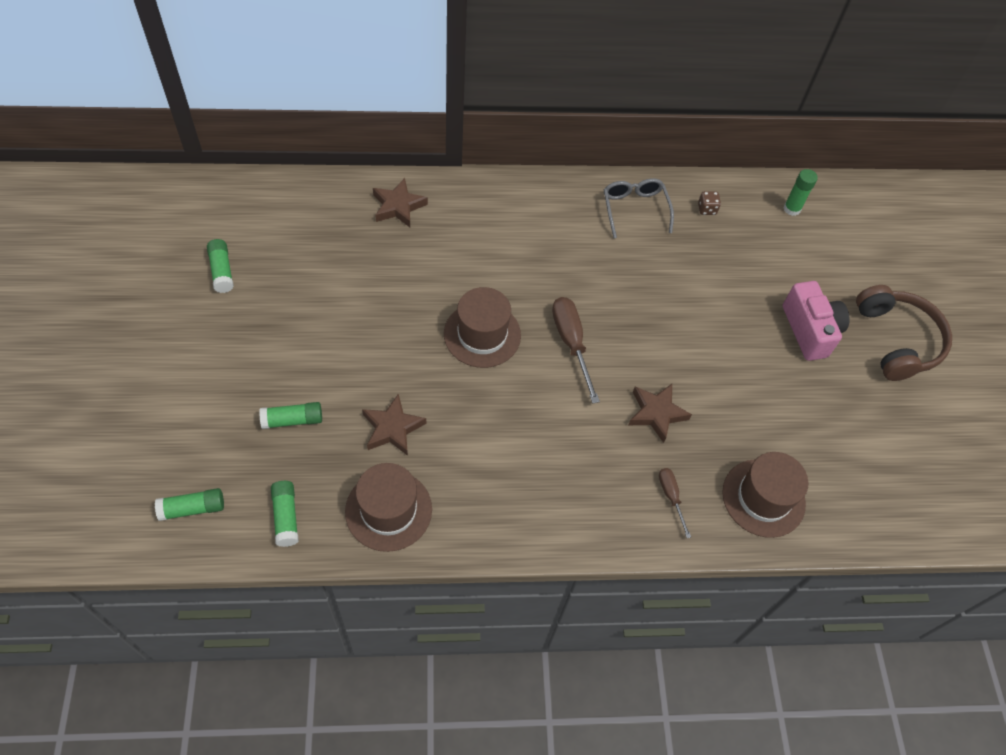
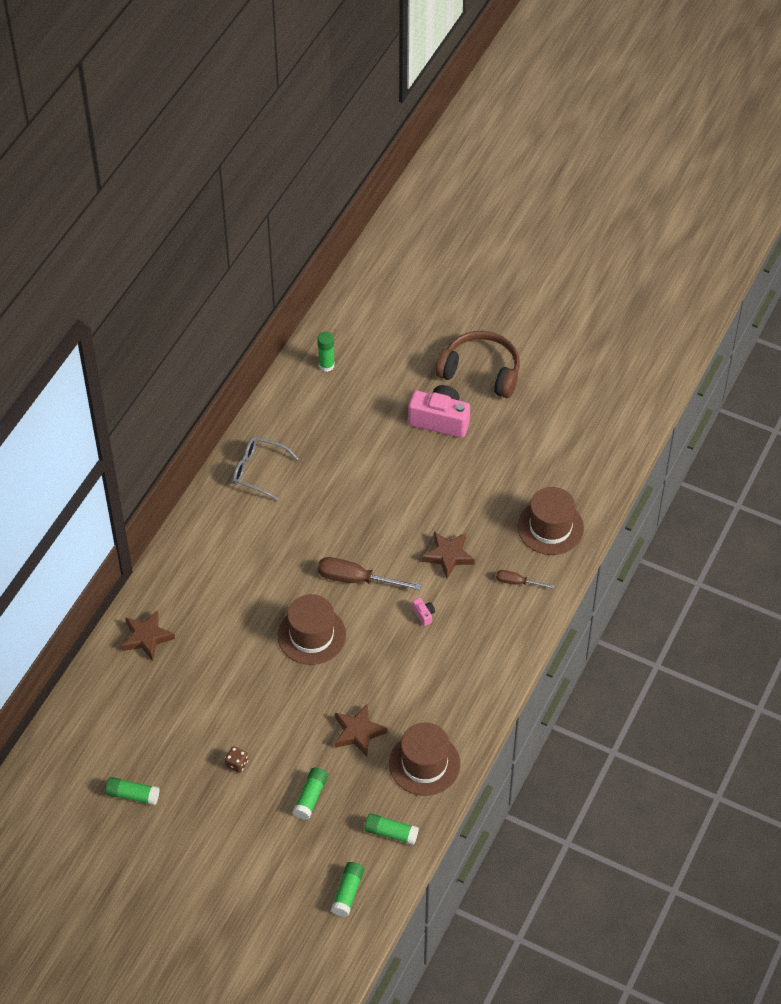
camera: 55 degrees left, 5 degrees down
(570, 423) = (423, 614): none -> pink camera
(706, 209) = (290, 422): brown dice -> brown dice (237, 764)

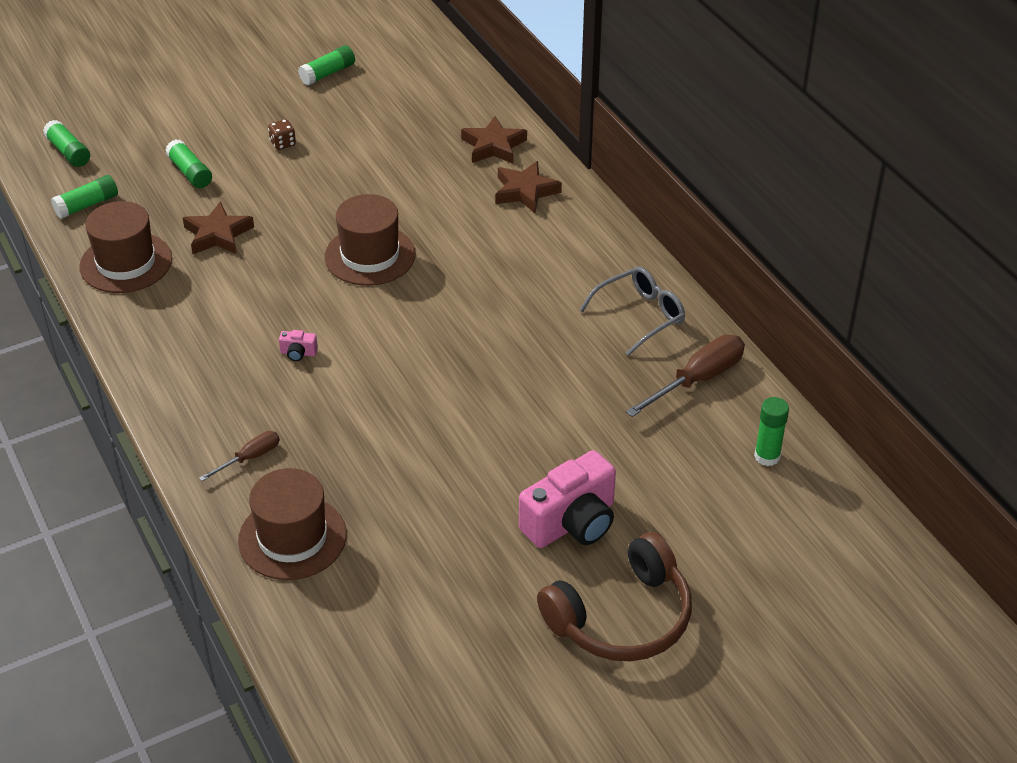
camera: 125 degrees right, 10 degrees down
(356, 579) = (404, 322): brown screwdriver -> brown screwdriver (697, 380)
(448, 556) = (354, 416): brown star -> brown star (525, 191)

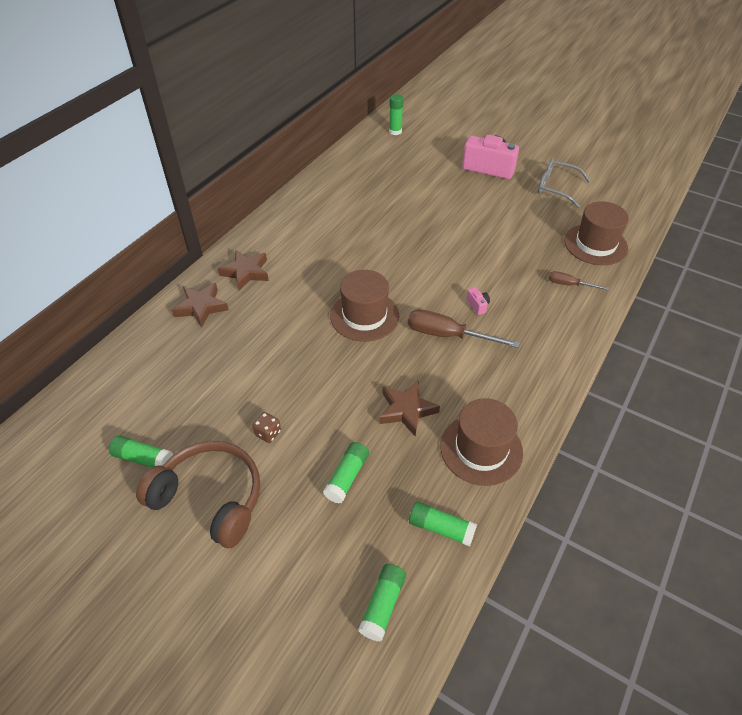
camera: 120 degrees left, 5 degrees up
(622, 617) = (522, 141): brown headphones -> brown headphones (210, 498)
(640, 315) = (330, 192): grey glasses -> grey glasses (556, 187)
(697, 380) = (363, 161): brown screwdriver -> brown screwdriver (447, 335)

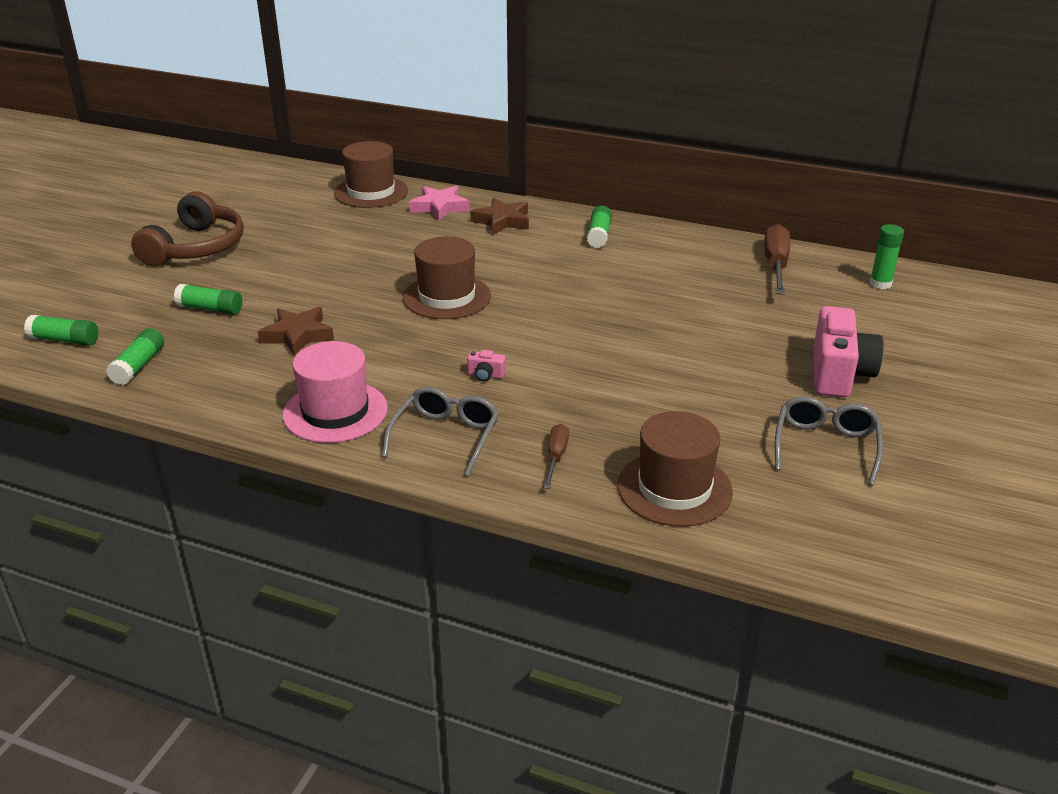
camera: 80 degrees right, 15 degrees down
(143, 458) = (243, 213): green glue stick -> green glue stick (599, 235)
(201, 307) = (439, 207): brown star -> pink star
(268, 433) = (268, 263): brown dice -> none
(447, 335) = (423, 355): brown screwdriver -> brown screwdriver (775, 265)
(477, 305) = (486, 375): pink camera -> pink camera turned 45 degrees clockwise
(481, 449) = (238, 386): brown hat -> brown hat (371, 192)
(518, 387) = (335, 411): none -> pink hat
(548, 331) = (446, 436): none -> grey glasses

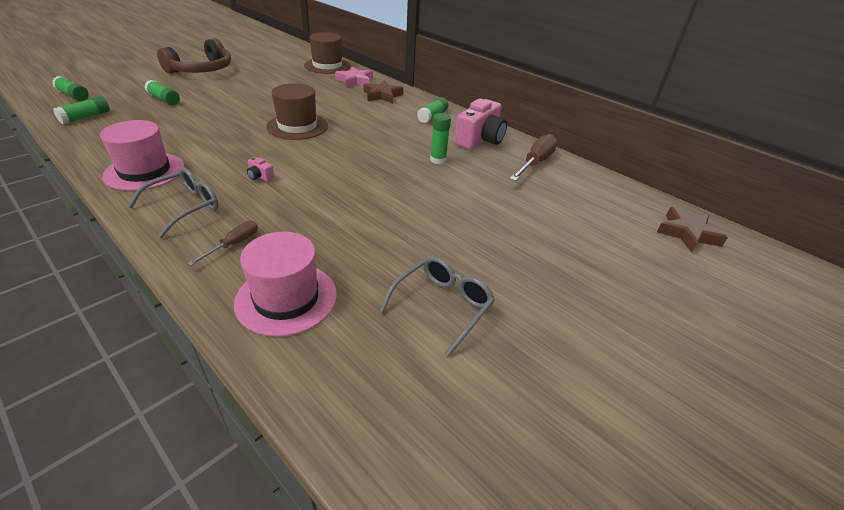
camera: 20 degrees right, 5 degrees up
(298, 335) = (187, 124): brown star -> brown star (687, 233)
(674, 488) = (286, 298): brown hat -> pink hat
(839, 373) = (510, 251): pink camera -> pink camera (480, 140)
(880, 284) = (606, 195): green glue stick -> green glue stick (438, 160)

